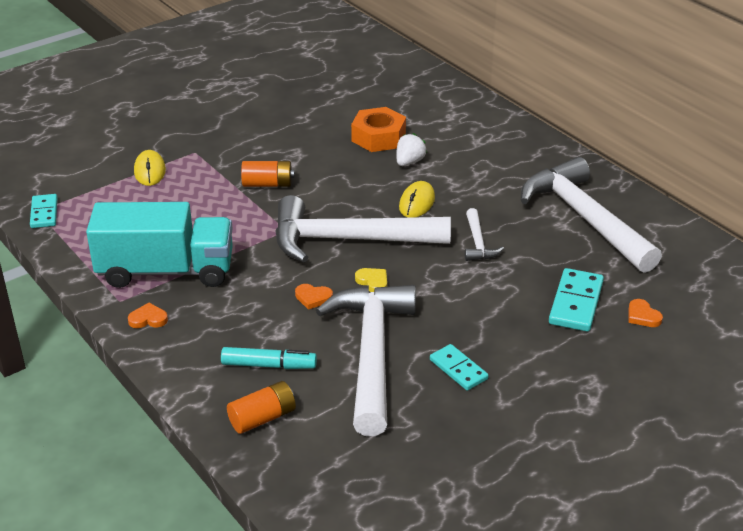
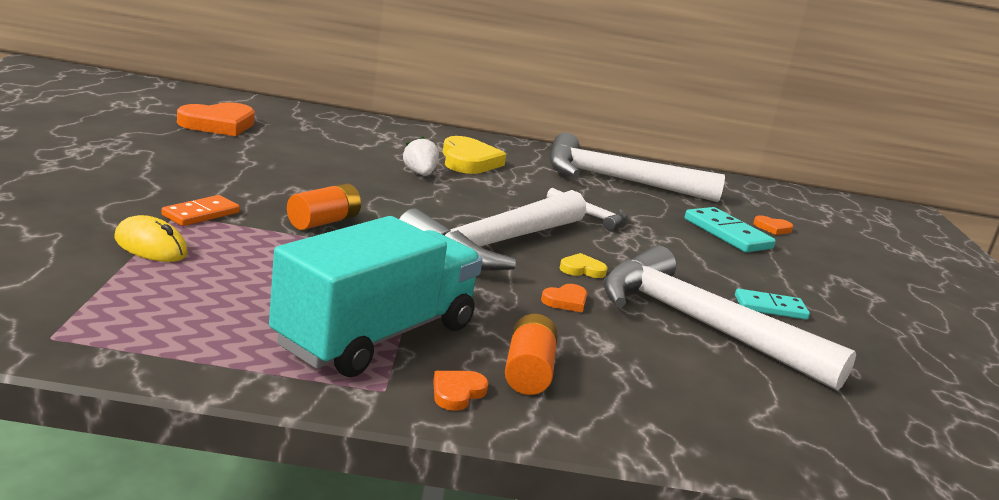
camera: 55 degrees left, 15 degrees down
(44, 213) = (69, 336): turquoise domino -> none
(208, 156) = (201, 214): none -> orange domino
(262, 418) = (751, 425): orange battery -> orange battery (528, 371)
(268, 365) = (655, 375): turquoise marker -> none
(337, 78) = (218, 124): none -> orange heart
(378, 137) = (354, 161): orange nut -> none
(417, 203) = (488, 201): yellow mouse -> none
(476, 160) = (468, 161): none -> yellow heart

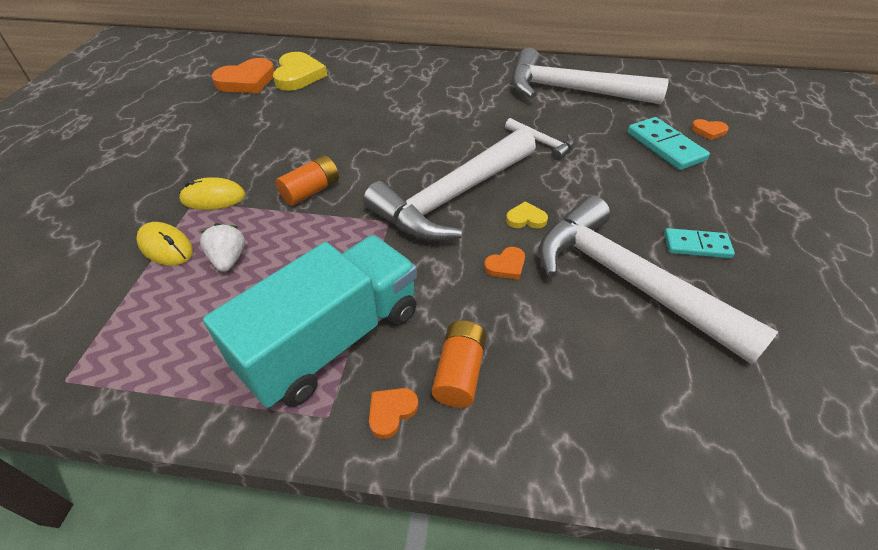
camera: 10 degrees right, 25 degrees up
(201, 214) = (213, 198): orange domino -> yellow mouse
(420, 174) = (401, 113): white strawberry -> white strawberry (228, 259)
(468, 161) = (445, 89): yellow heart -> yellow heart (298, 75)

